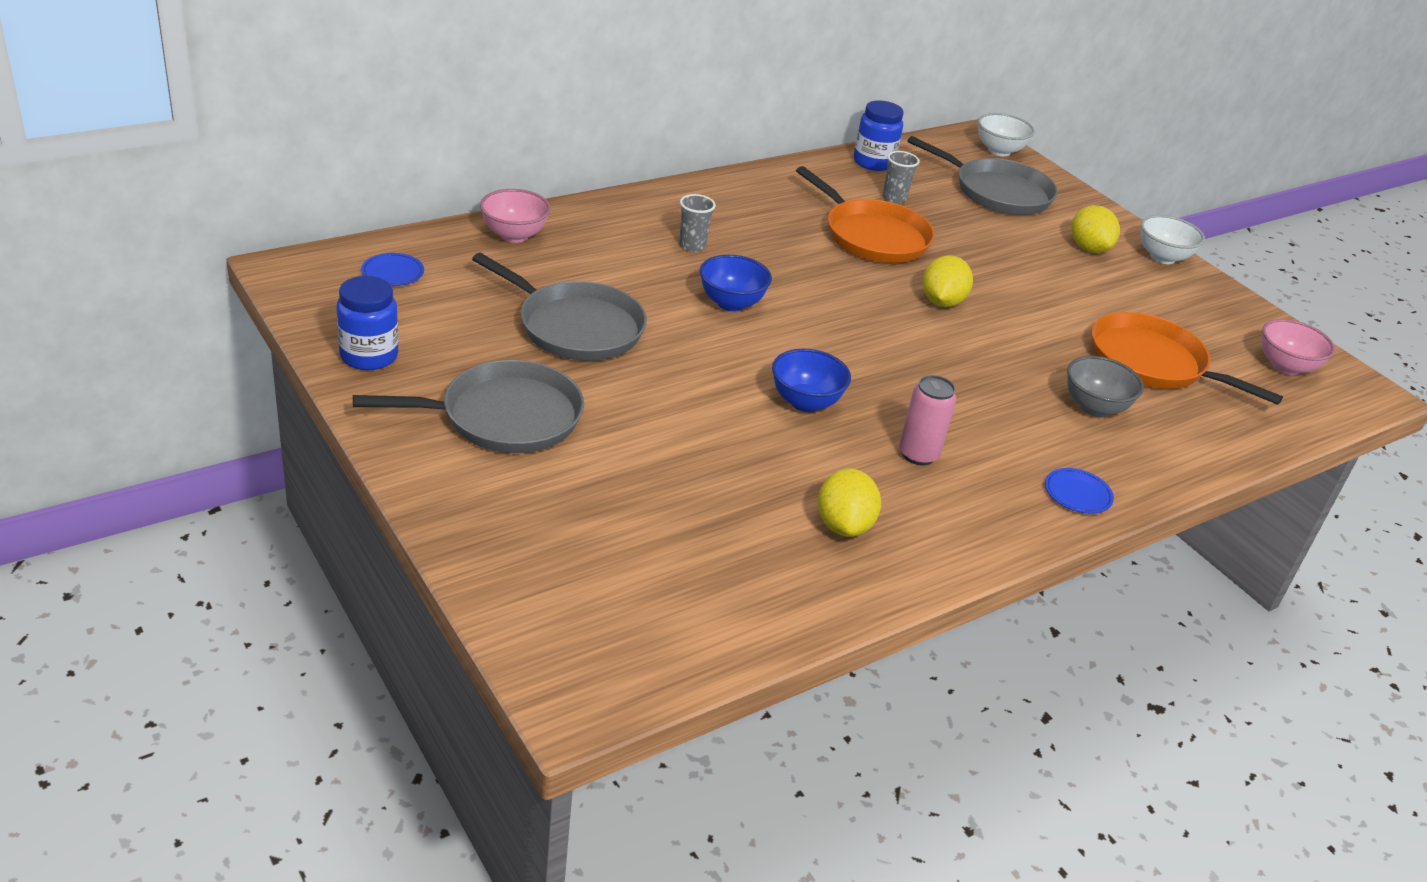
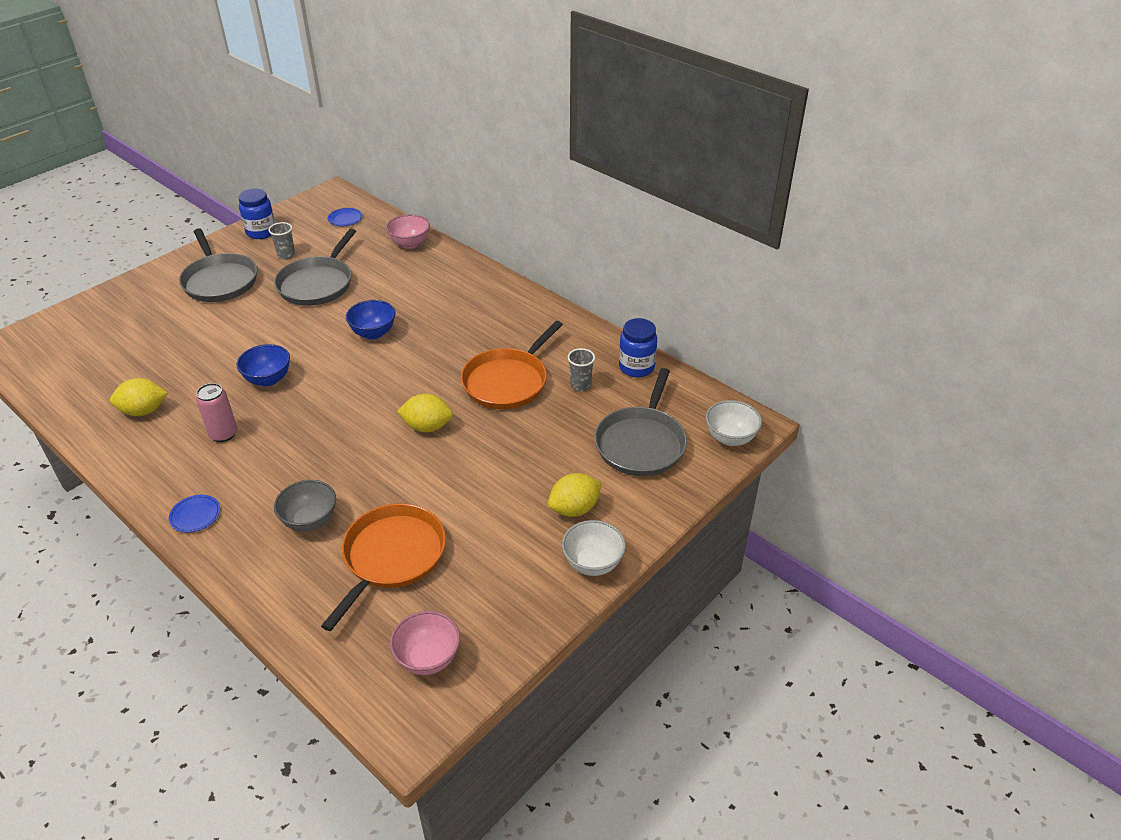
camera: 80 degrees right, 5 degrees up
(692, 246) = (439, 306): grey cup -> grey cup (286, 255)

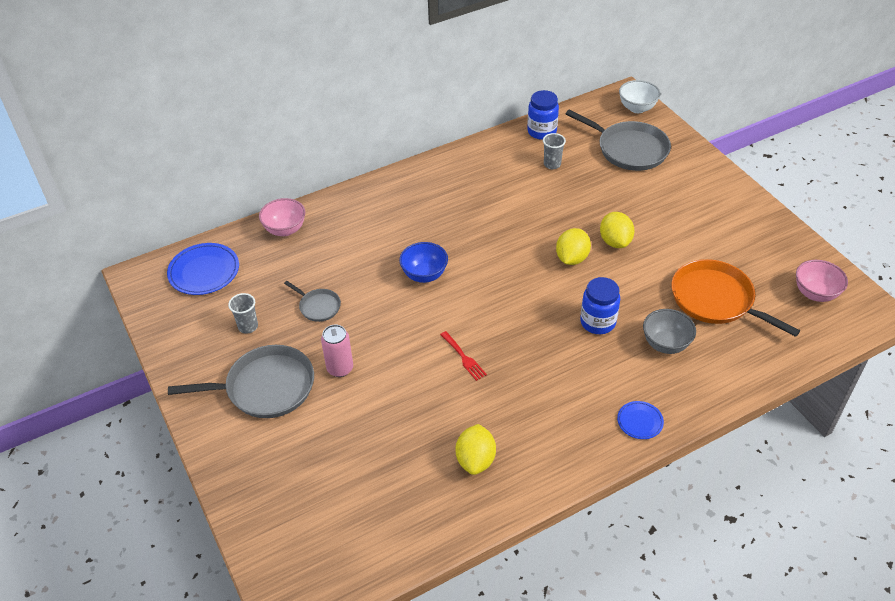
camera: 70 degrees left, 5 degrees up
(223, 434) = (534, 396): pink can -> pink can (340, 368)
(261, 232) = (185, 344): blue jar -> blue jar (598, 322)
(268, 379) = (464, 357): blue bowl -> red fork
(317, 284) = (318, 306): grey pan -> grey pan, size x0.51
(345, 219) = (204, 272): blue plate -> blue plate, size x1.80
(508, 381) = (531, 202): orange pan -> none
(574, 509) = (688, 196): yellow lemon -> yellow lemon (615, 241)
(593, 563) = (742, 198): white bowl -> none

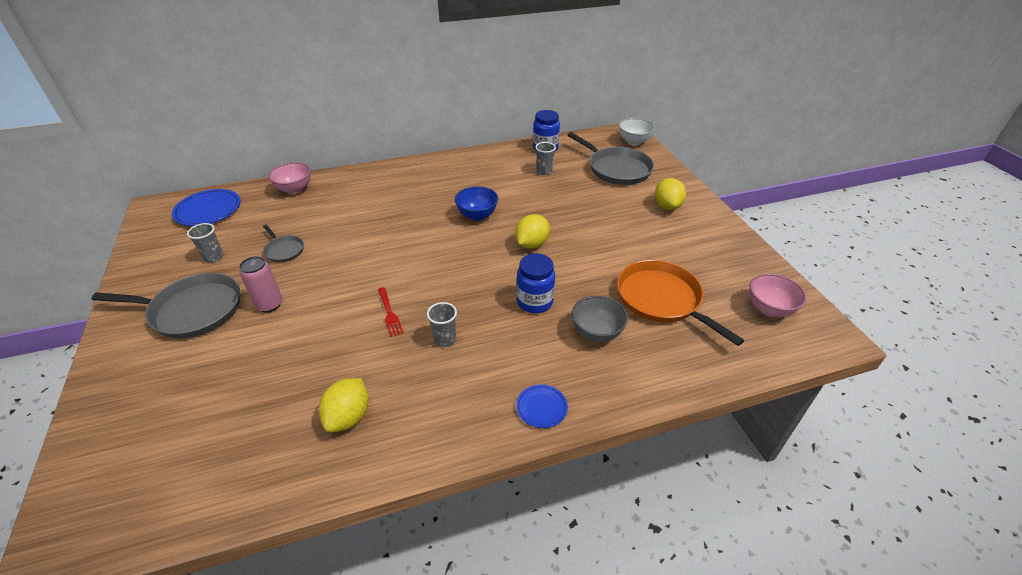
camera: 10 degrees right, 5 degrees down
(424, 275) = (391, 239): blue bowl -> blue bowl (477, 215)
(529, 374) = (445, 340): none -> grey cup
(615, 241) = (578, 236): yellow lemon -> yellow lemon (667, 206)

